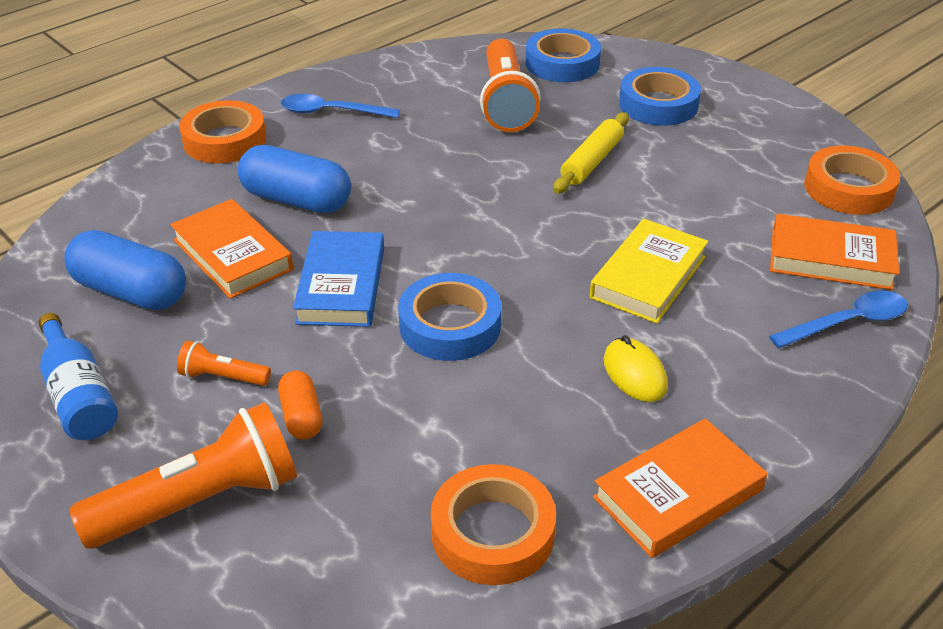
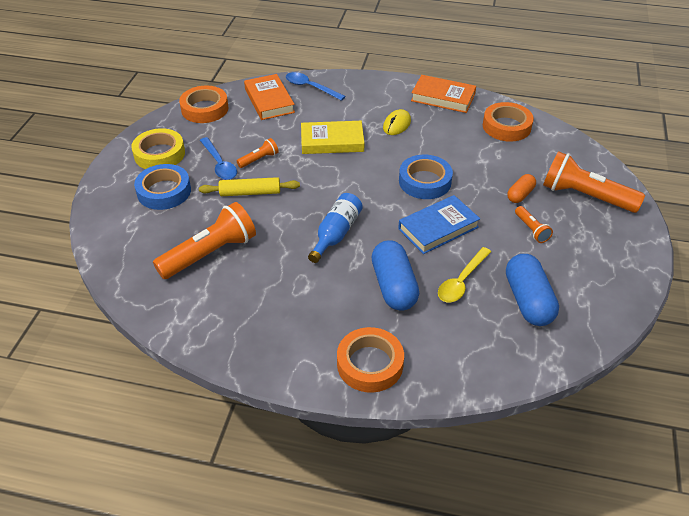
camera: 125 degrees left, 5 degrees up
(79, 395) = (595, 267): blue bottle -> blue bottle (336, 234)
(232, 255) = (461, 281): orange book -> yellow spoon
(331, 112) = (289, 330): blue spoon -> blue spoon (219, 164)
(562, 63) = (136, 251): blue tape -> none
(663, 193) = (259, 159): none -> orange flashlight
(749, 121) = (159, 154): none -> yellow tape

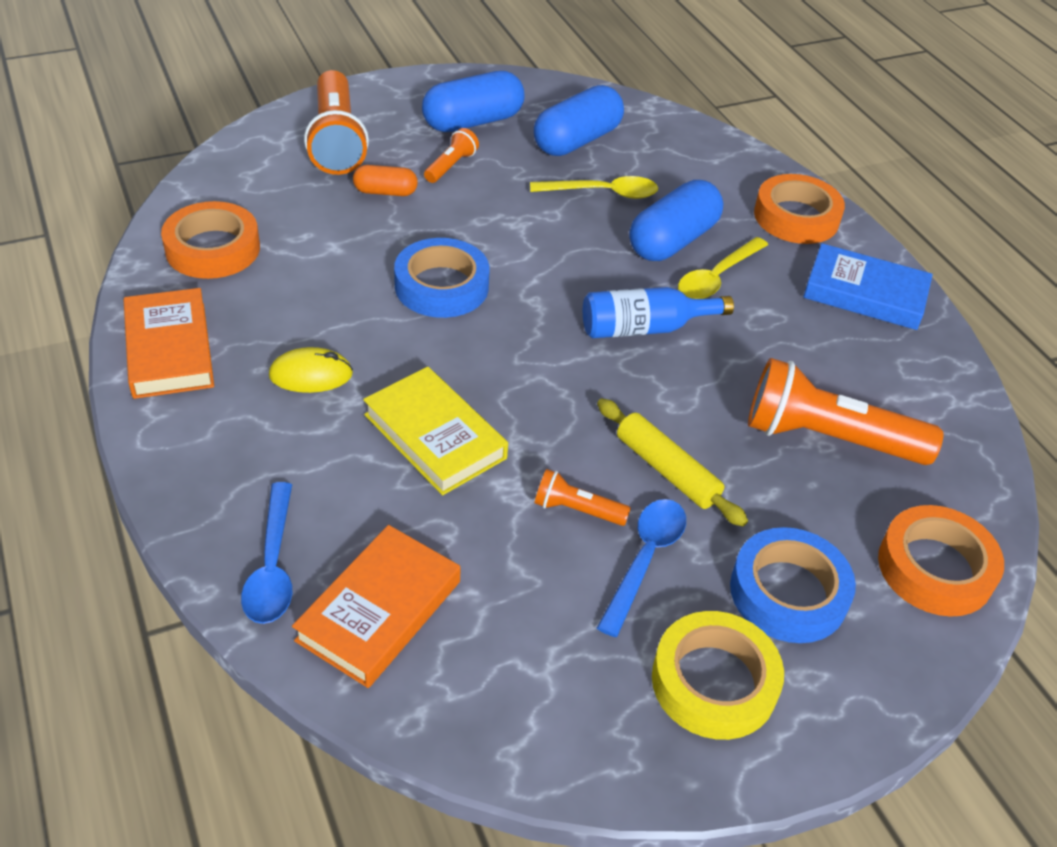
camera: 130 degrees left, 0 degrees up
(204, 109) = (506, 715): orange tape -> orange tape (935, 568)
(348, 286) = (717, 277): none -> yellow spoon
(438, 228) = (529, 240): blue book -> blue book (865, 293)
(578, 261) = (473, 121): none -> blue capsule

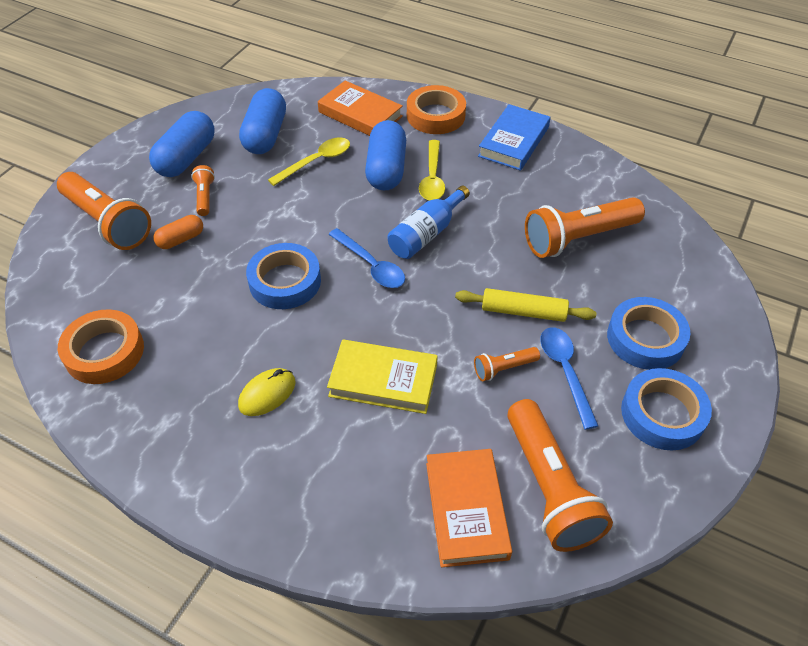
camera: 35 degrees left, 5 degrees up
(169, 349) = (153, 442): orange book -> orange book (360, 114)
(272, 566) = (378, 532): blue spoon -> blue spoon (371, 265)
(491, 656) = (550, 487): none -> orange flashlight
(714, 682) = (662, 414): yellow tape -> blue tape
(865, 293) = (514, 142): blue book -> blue book turned 45 degrees counterclockwise
(935, 568) = (691, 276): orange tape -> none

